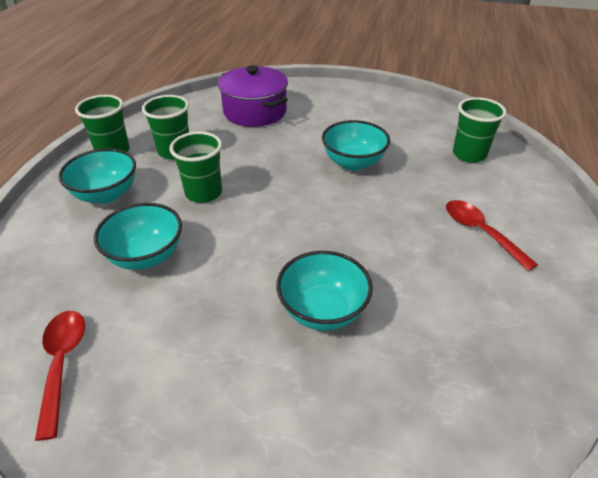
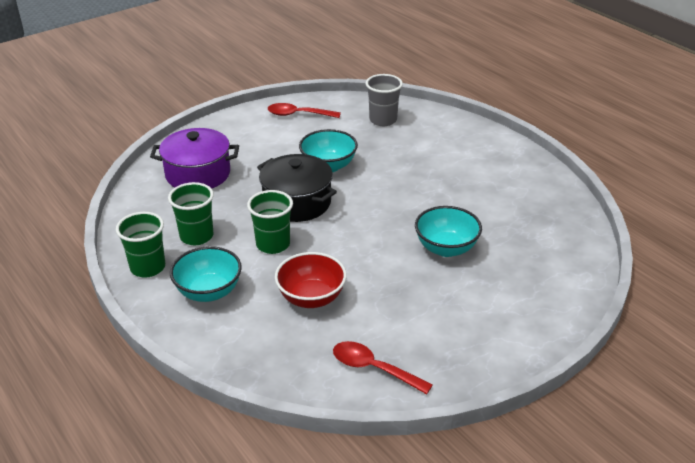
camera: 50 degrees left, 5 degrees down
(146, 256) = (311, 298): turquoise bowl -> red bowl
(278, 174) = (297, 202): none -> black pot
(469, 154) = (383, 120): green cup -> grey cup
(480, 232) = (453, 160): red spoon -> red spoon (298, 114)

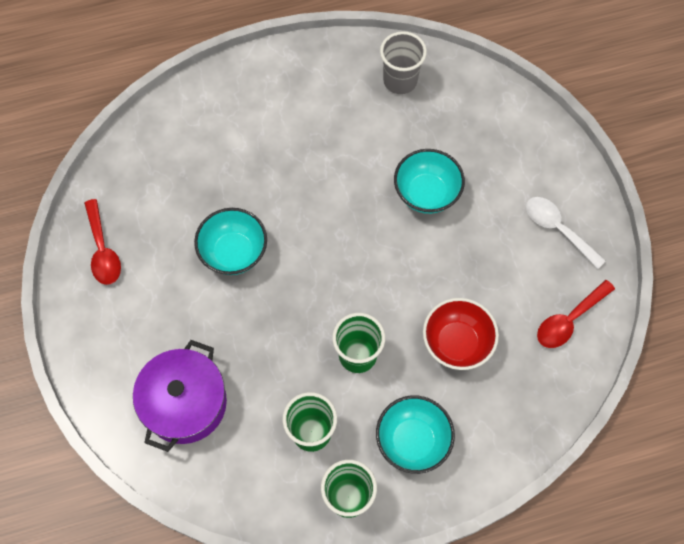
camera: 70 degrees left, 30 degrees up
(297, 202) = (291, 308): black pot -> none
(298, 114) = (103, 250): red spoon -> red spoon turned 45 degrees counterclockwise
(383, 120) = (163, 161): grey cup -> grey cup (400, 81)
(467, 340) = (558, 229): none -> white spoon

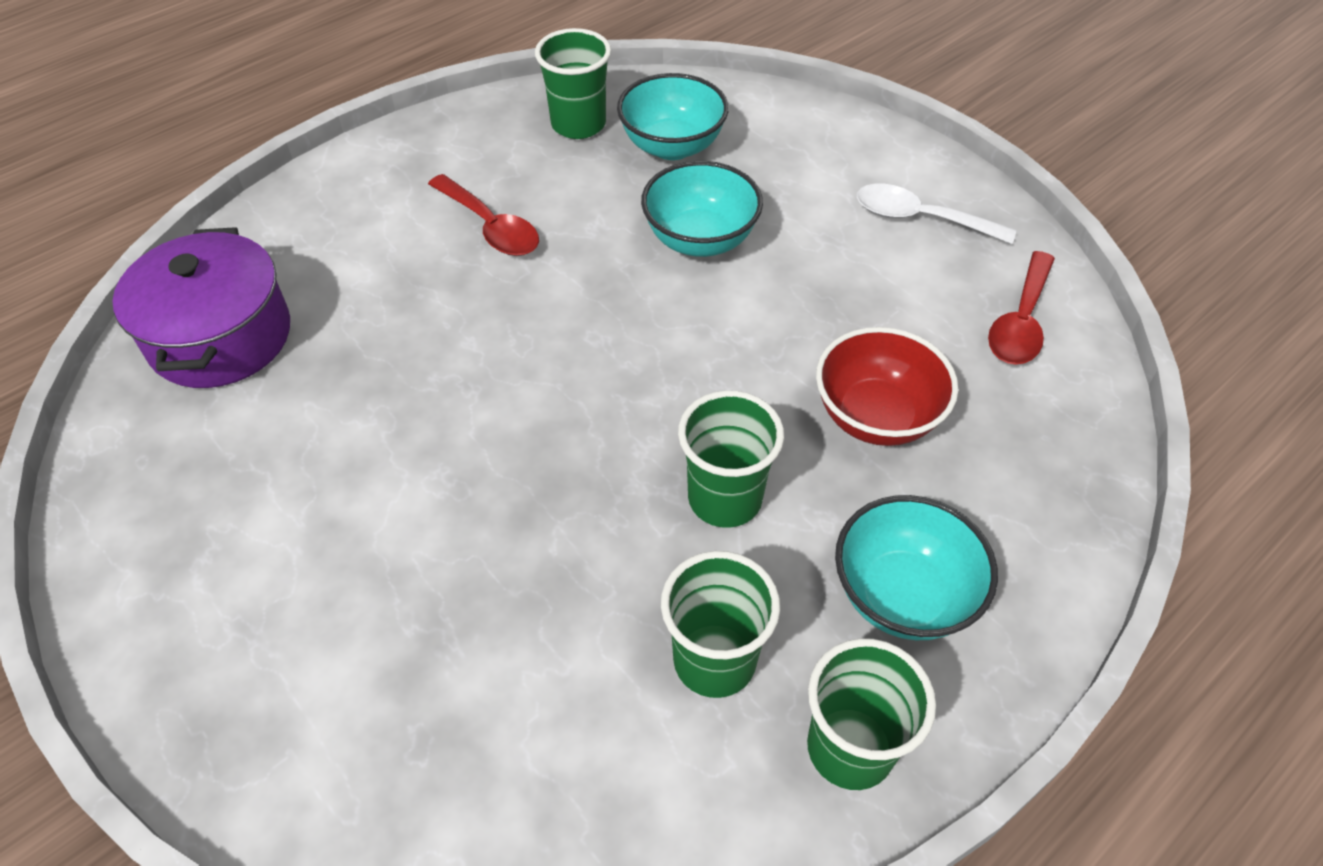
camera: 25 degrees left, 15 degrees down
(103, 250) = (160, 513): red spoon -> red spoon (490, 227)
(185, 403) = (438, 716): purple pot -> purple pot (221, 337)
(234, 252) = (421, 427): turquoise bowl -> turquoise bowl (672, 146)
(400, 81) = (578, 124): grey cup -> green cup

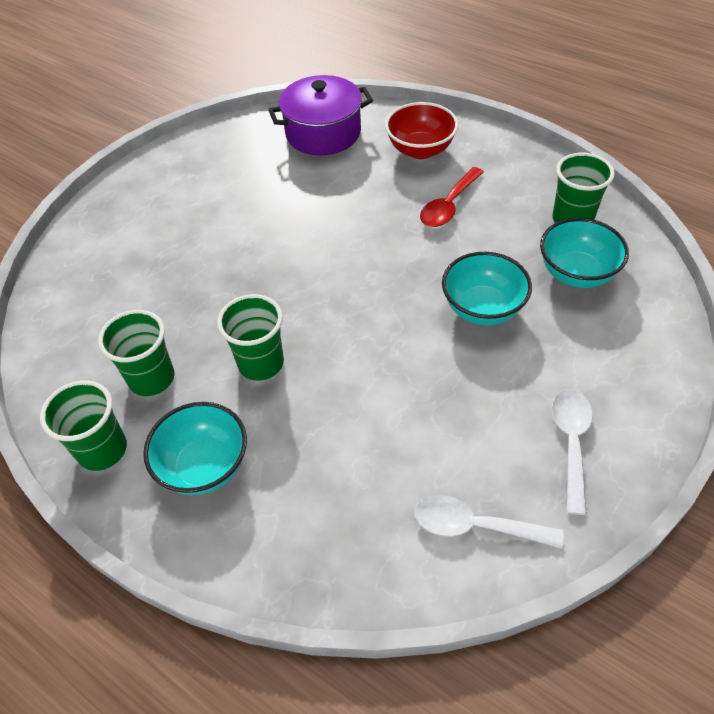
camera: 80 degrees right, 0 degrees up
(876, 416) = (347, 435): red bowl -> red bowl (420, 150)
(1020, 322) = (475, 526): red spoon -> white spoon

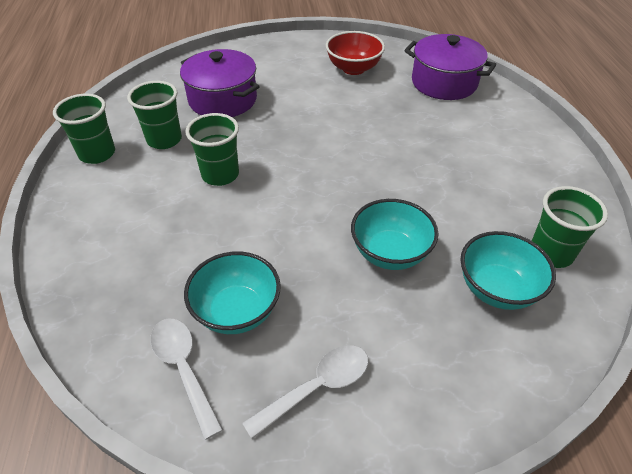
camera: 45 degrees right, 5 degrees down
(146, 295) = (223, 100): none -> purple pot
(204, 466) = (120, 200): turquoise bowl -> turquoise bowl (237, 311)
(420, 150) = (496, 132): red bowl -> red bowl (353, 68)
(449, 205) = (465, 176): red spoon -> none

